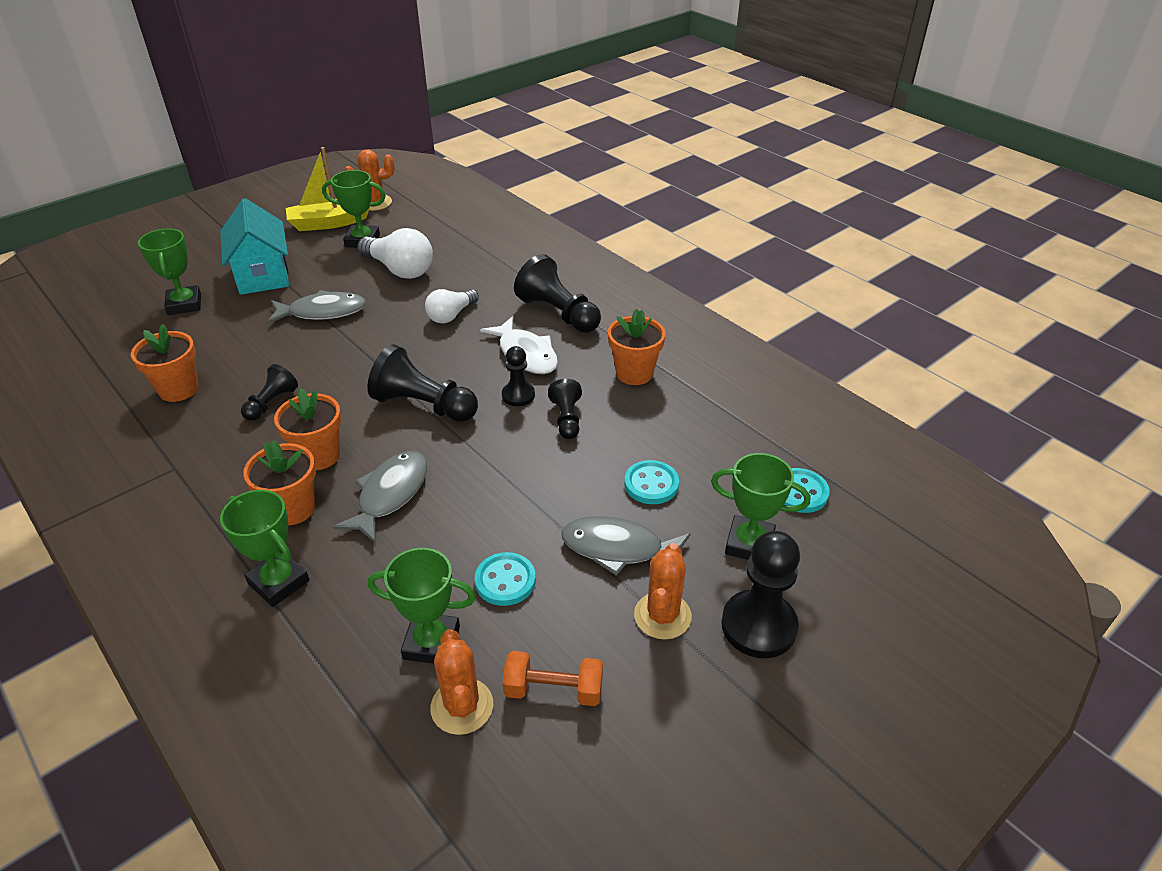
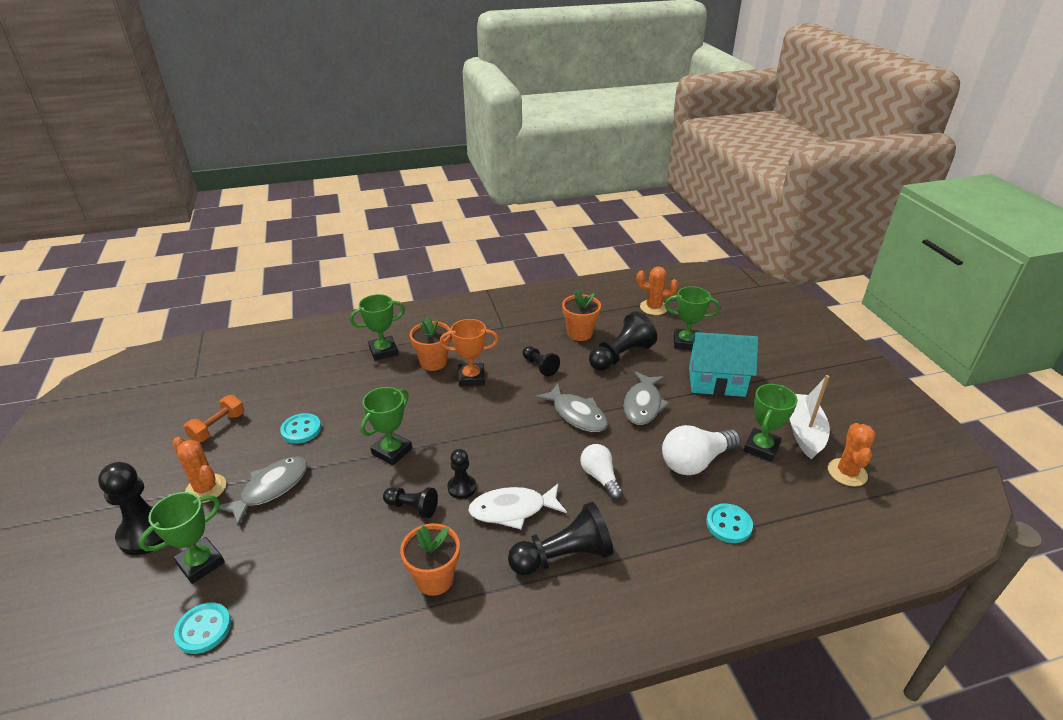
camera: 115 degrees right, 5 degrees down
(319, 456) = (471, 378): orange flower pot -> orange trophy
(328, 223) = (804, 432): yellow boat -> white boat
(390, 494) = (412, 400): grey fish -> grey fish (577, 414)
(424, 405) = (487, 433): black pawn -> black pawn (620, 356)
(431, 643) = (292, 393): green trophy -> green trophy (392, 451)
(462, 706) = (247, 394): orange cactus -> orange cactus (653, 307)
(651, 484) = (304, 531): turquoise button -> turquoise button (728, 524)

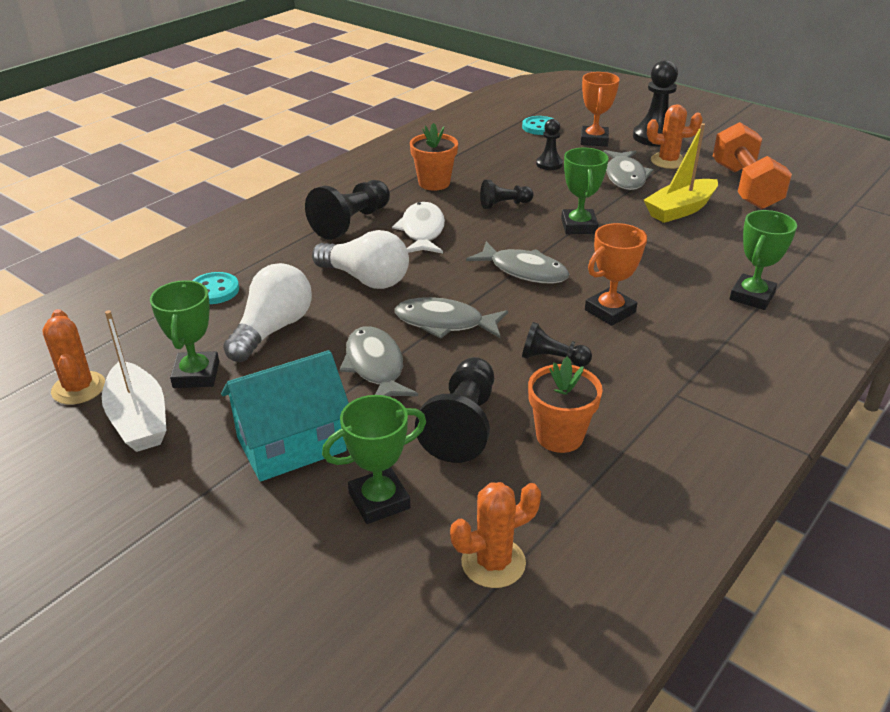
camera: 145 degrees right, 0 degrees up
(200, 563) = (594, 140): green trophy -> orange trophy
(218, 427) = (745, 187): orange dumbbell -> orange dumbbell, size x1.81
(301, 430) = (680, 210): turquoise button -> yellow boat
(433, 362) = (678, 309): orange flower pot -> none
(462, 487) = (482, 228): black pawn -> black pawn (549, 164)
(483, 430) = (524, 271): none -> grey fish
(512, 510) = (422, 231): white fish -> white fish turned 45 degrees counterclockwise
(600, 477) = (365, 279): white light bulb -> white light bulb, size x1.55

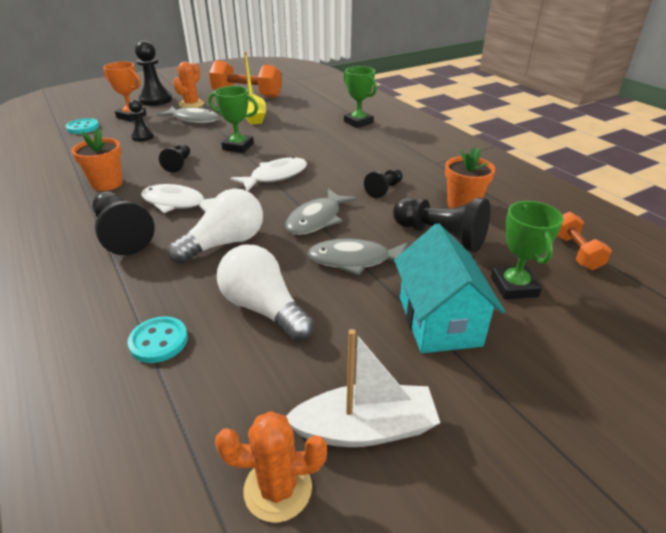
camera: 70 degrees left, 0 degrees up
(196, 375) = (308, 372): green trophy -> none
(493, 562) = (575, 252): orange cactus -> orange dumbbell
(524, 271) = (275, 176): grey fish -> white fish
(610, 311) = (344, 161): orange trophy -> none

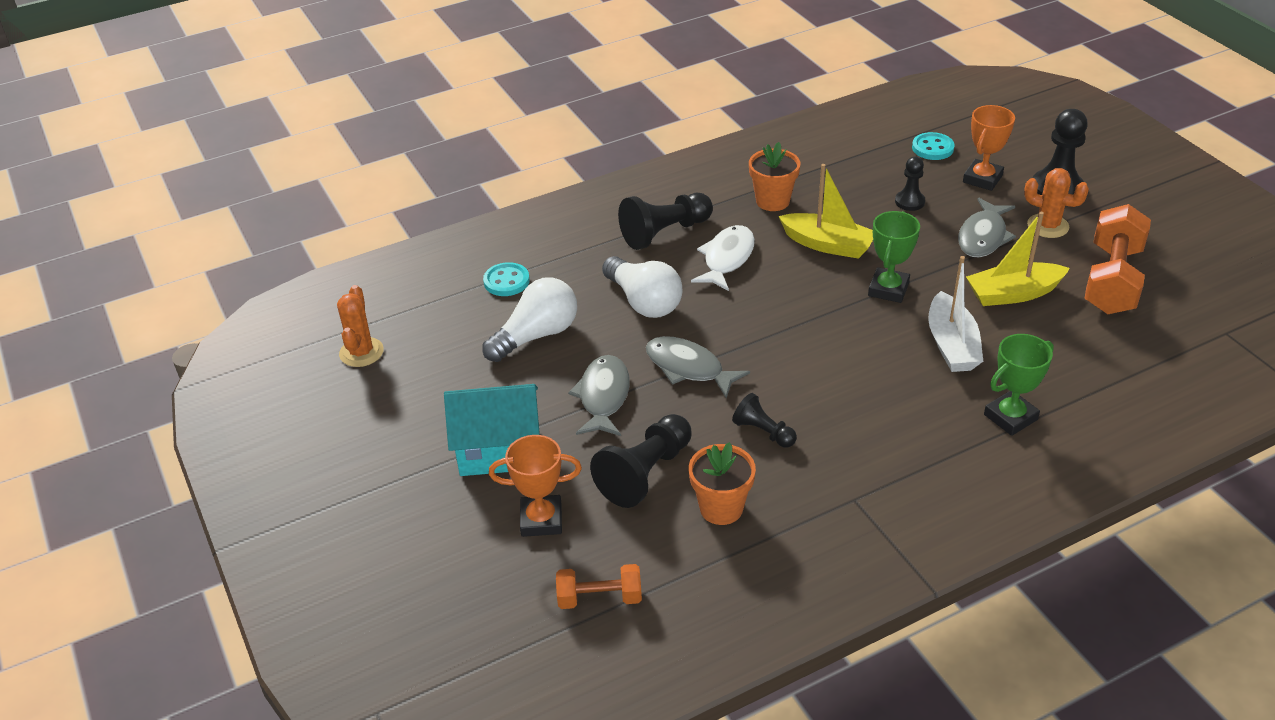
camera: 95 degrees right, 5 degrees up
(178, 164) = (828, 245): black pawn -> yellow boat
(275, 176) = (798, 329): white fish -> none
(365, 428) = (394, 394): white boat -> white boat (951, 345)
(514, 286) = (541, 520): green trophy -> orange trophy

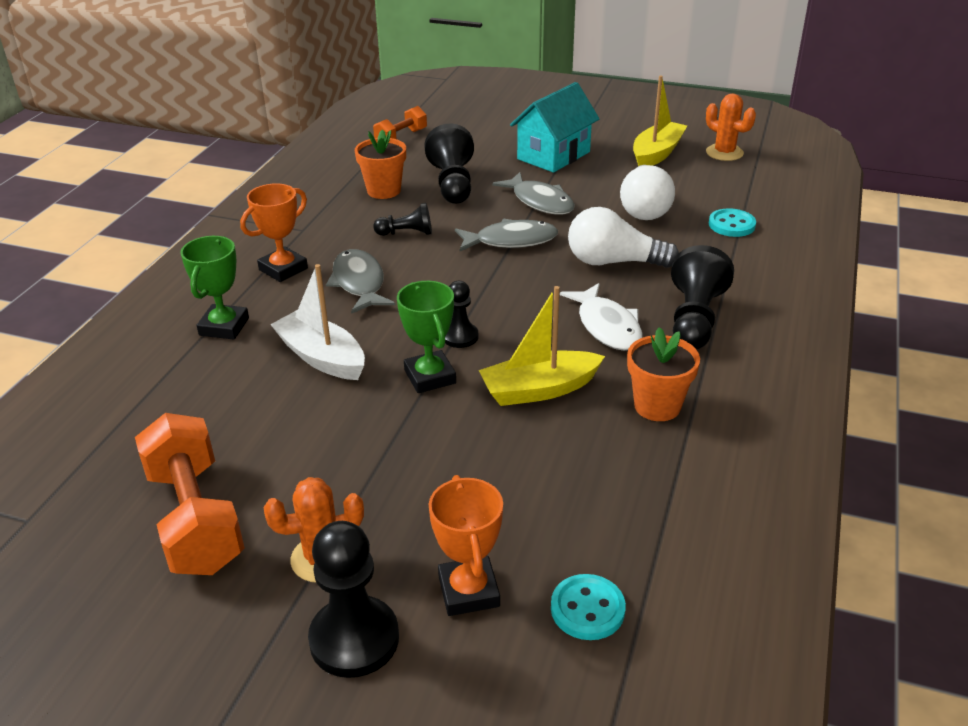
camera: 135 degrees right, 5 degrees down
(541, 520) = (479, 145): orange trophy -> orange trophy (283, 269)
(909, 202) = (519, 494): black pawn -> black pawn (460, 337)
(983, 237) = (389, 494): grey fish -> grey fish (359, 283)
(1013, 294) = (300, 439): yellow boat -> yellow boat (657, 154)

